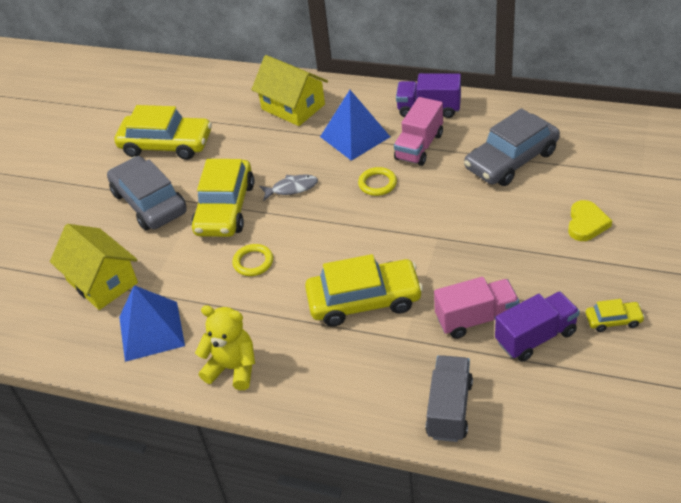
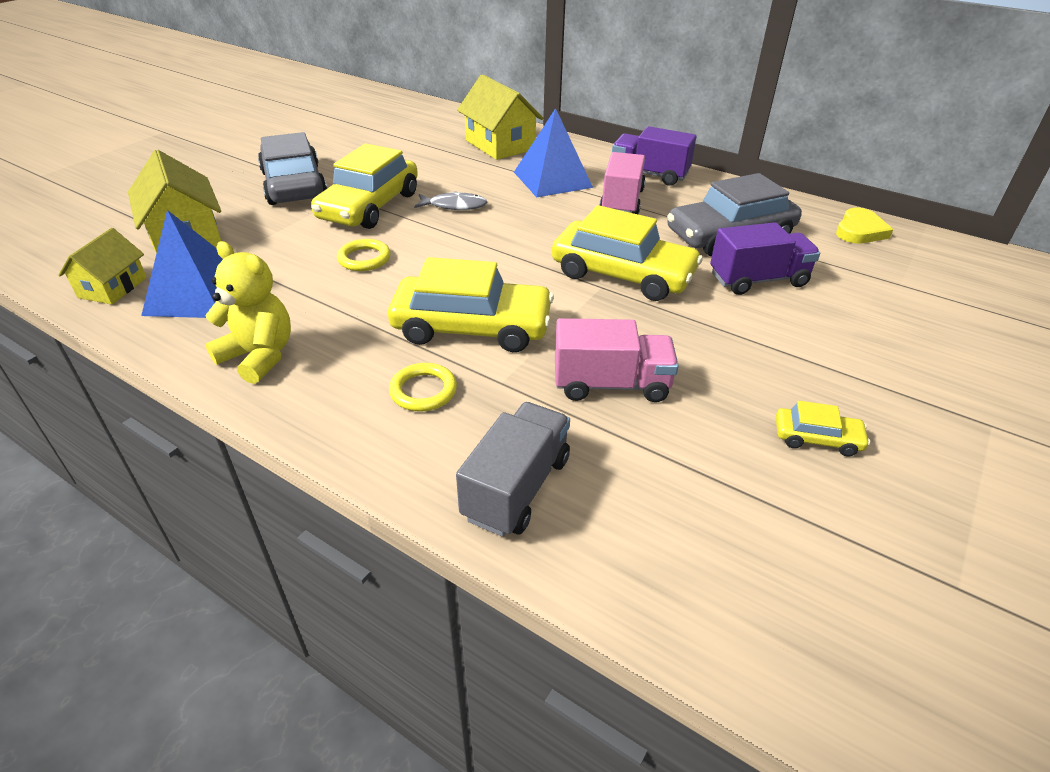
camera: 10 degrees right, 5 degrees down
(84, 344) = (113, 287): none -> yellow house
(166, 144) = (349, 146): yellow car -> yellow car (622, 274)
(377, 184) = (555, 222): yellow ring -> yellow ring (423, 391)
(419, 146) = (622, 202): pink truck -> pink truck turned 150 degrees clockwise
(536, 337) = (689, 429): purple truck -> purple truck (758, 280)
(586, 223) = (809, 317): yellow heart -> yellow heart (859, 230)

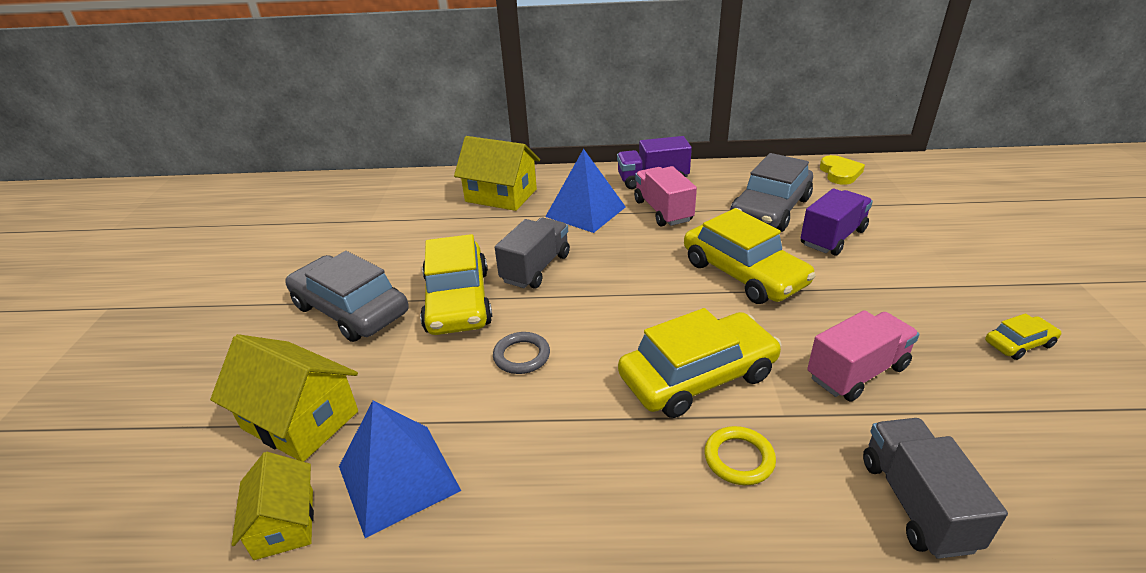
camera: 30 degrees left, 5 degrees down
(259, 356) = (553, 510): yellow teddy bear -> none
(364, 259) = (521, 356): yellow ring -> grey ring
(454, 206) = (536, 268): grey fish -> grey truck
(622, 274) = (743, 273): yellow car -> yellow car turned 60 degrees clockwise

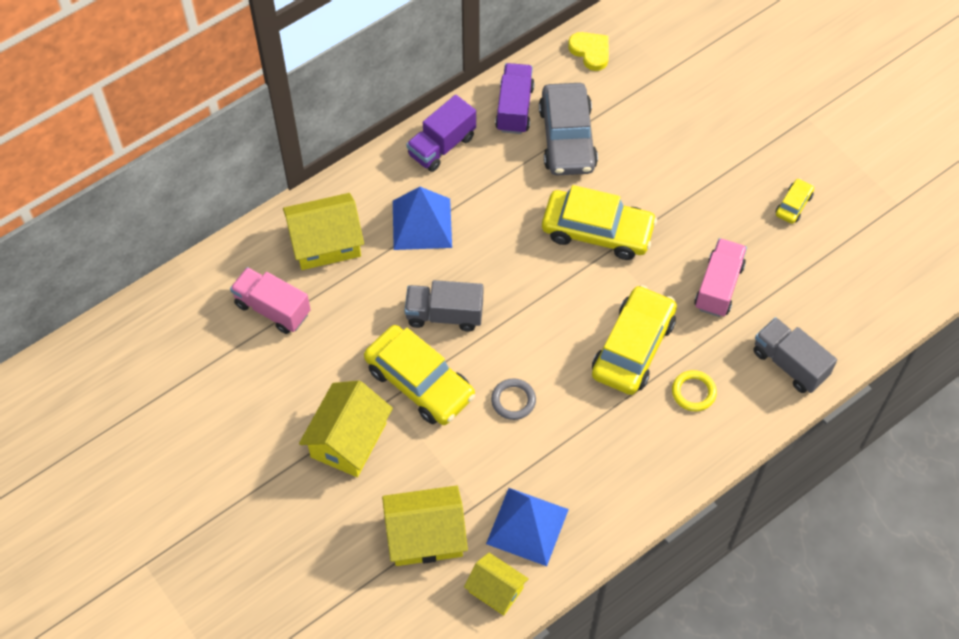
camera: 40 degrees left, 25 degrees up
(350, 309) = (348, 440): grey car -> yellow house
(536, 268) = (444, 315): grey truck -> grey truck turned 75 degrees counterclockwise
(663, 211) = (485, 187): pink truck -> pink truck (272, 309)
(832, 237) = (633, 151): purple truck -> purple truck (514, 108)

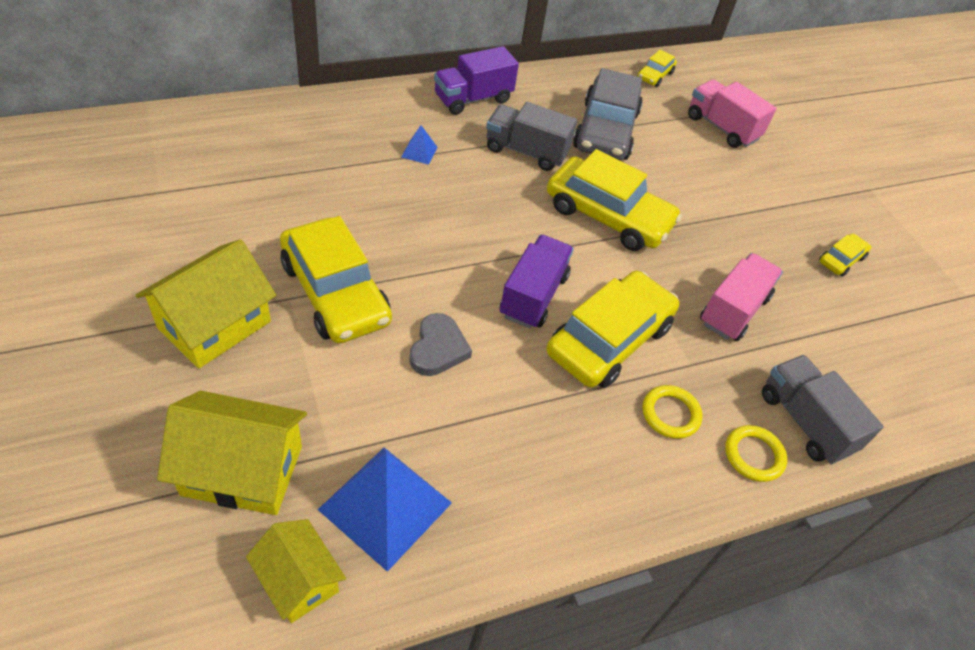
camera: 10 degrees right, 10 degrees down
(272, 309) = (215, 173): pink truck -> pink truck (722, 128)
(326, 243) = (309, 137): yellow house -> none
(422, 224) = (419, 152): blue pyramid -> blue pyramid, size x0.44
(444, 315) = (400, 237): grey truck -> grey truck (526, 151)
(513, 400) = (438, 348): grey ring -> grey heart
(514, 108) = (561, 93): purple truck -> purple truck (533, 296)
(590, 52) = (655, 75): yellow heart -> yellow car
(758, 403) = (753, 455): none -> yellow ring

